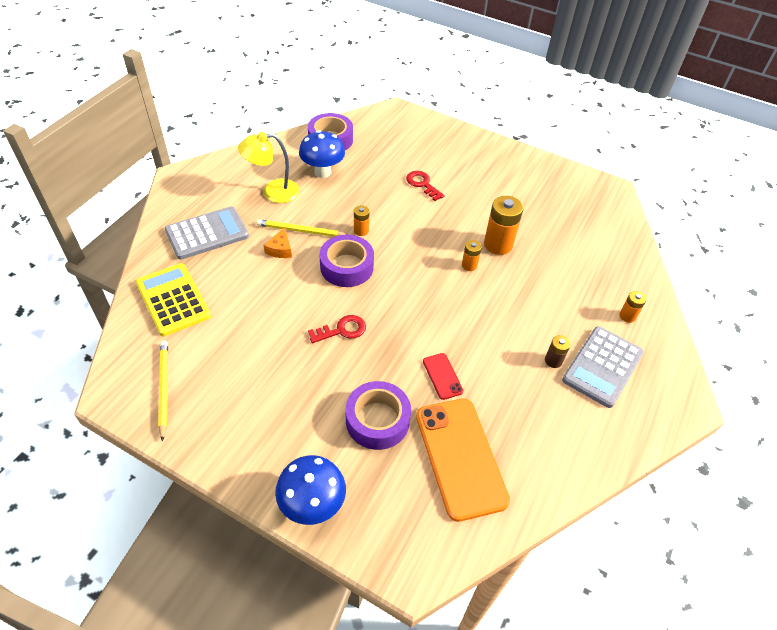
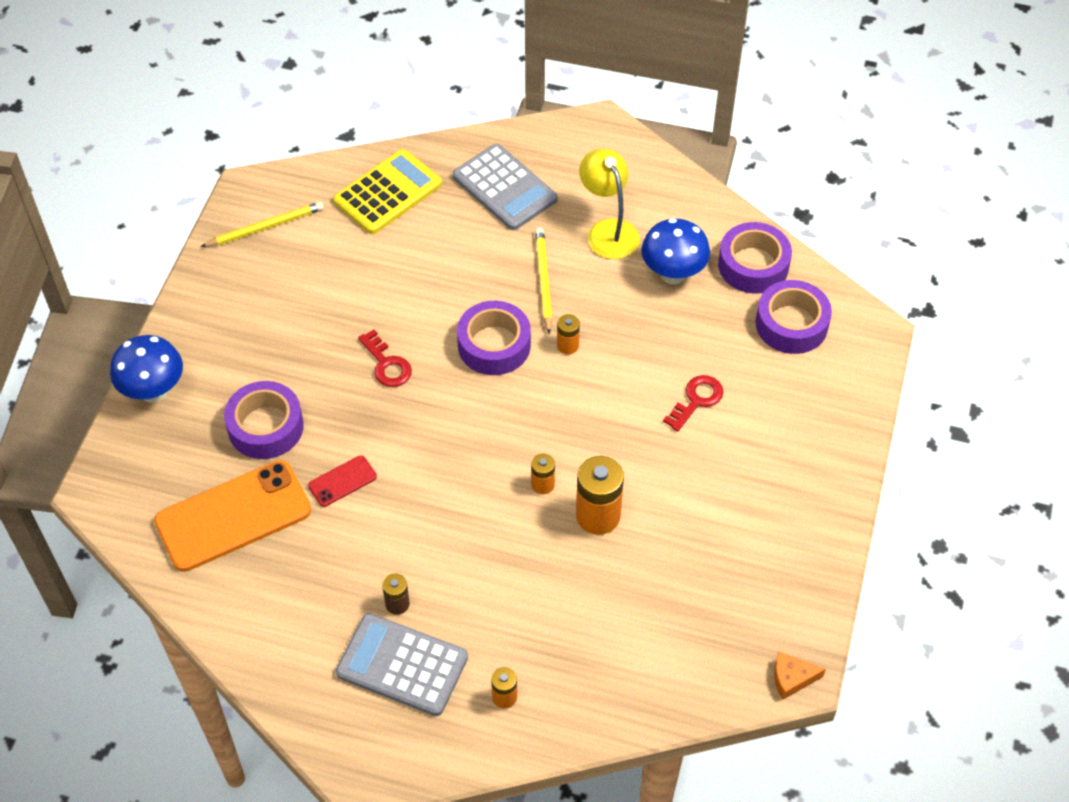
camera: 80 degrees right, 5 degrees up
(280, 249) = (502, 268): orange cheese -> orange cheese (791, 678)
(380, 136) = (791, 324): none -> purple tape

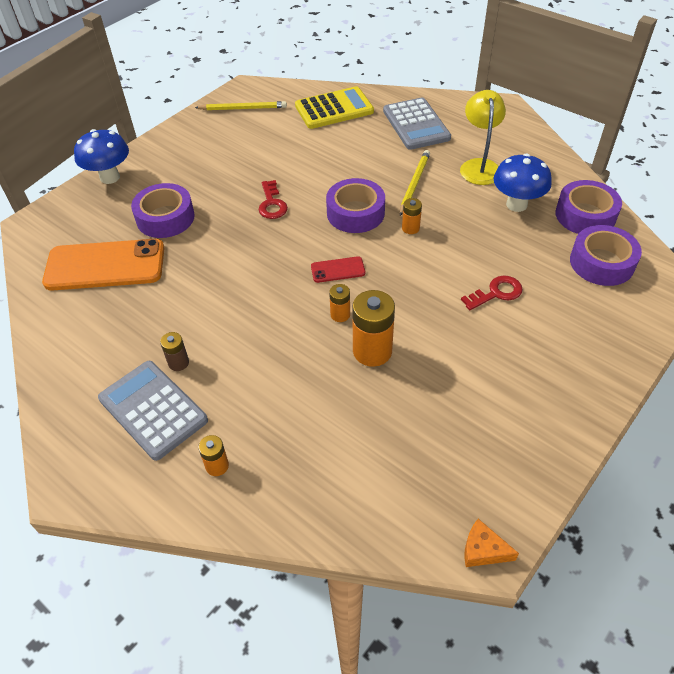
camera: 25 degrees right, 5 degrees down
(342, 481) = (194, 266): red phone -> red phone (338, 270)

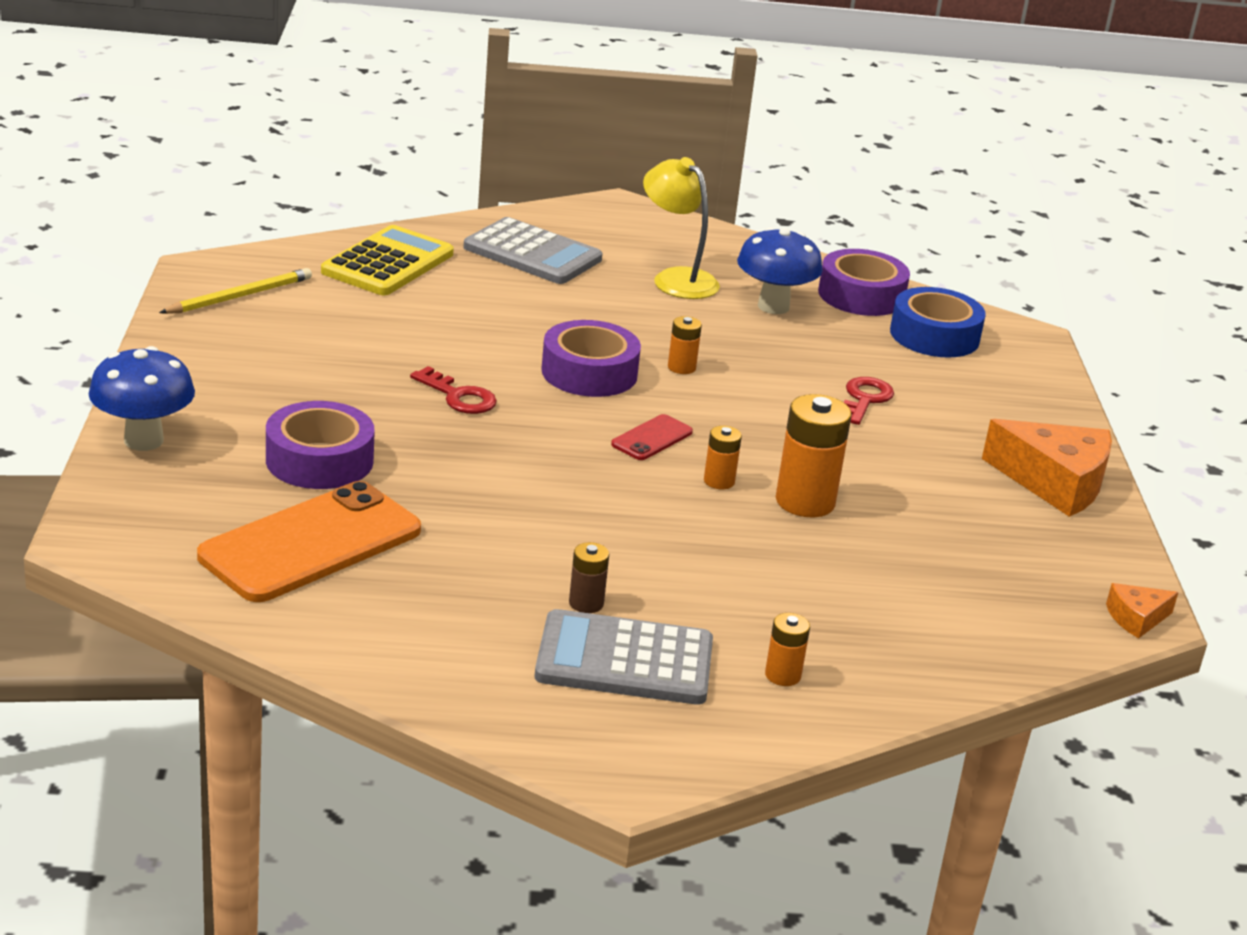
camera: 45 degrees left, 20 degrees down
(414, 183) = (621, 319): yellow pencil -> none
(553, 412) = (1054, 483): none -> orange cheese
(601, 263) = (934, 335): purple tape -> blue tape

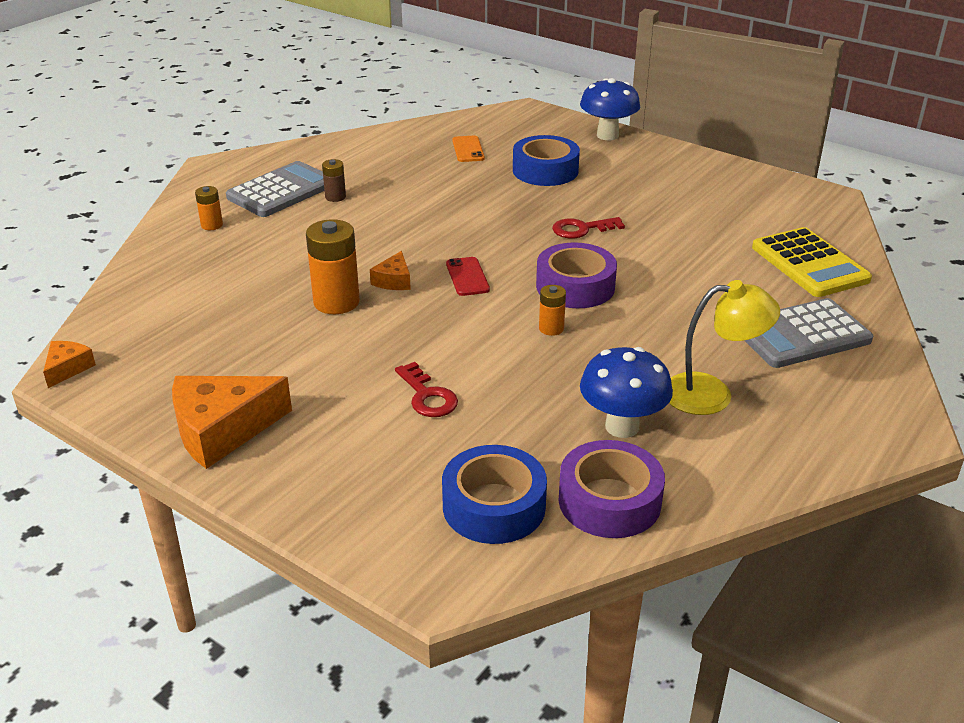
camera: 130 degrees right, 5 degrees up
(240, 296) = (777, 198): yellow pencil -> none
(311, 543) = (468, 149): orange phone -> orange phone, size x0.45
(319, 460) = (545, 170): purple tape -> blue tape
(719, 481) = (393, 280): orange battery -> orange cheese

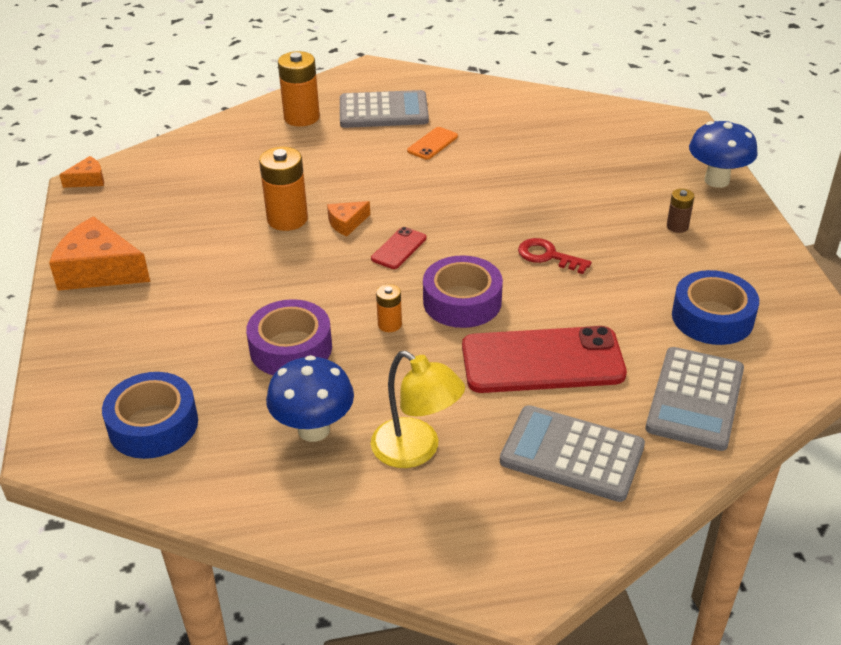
camera: 45 degrees right, 5 degrees up
(212, 225) = (301, 117): orange battery -> orange battery, size x1.90
(335, 197) = (411, 134): brown battery -> brown battery (677, 226)
(427, 396) = (235, 322): red key -> none
(468, 149) = (572, 138): orange phone -> orange phone (432, 144)
(545, 170) = (605, 188): blue tape -> blue tape (712, 317)
(609, 501) = (220, 474): purple tape -> purple tape (291, 348)
(690, 293) = (542, 361): none -> red phone
(809, 264) = (695, 399): yellow calculator -> grey calculator

